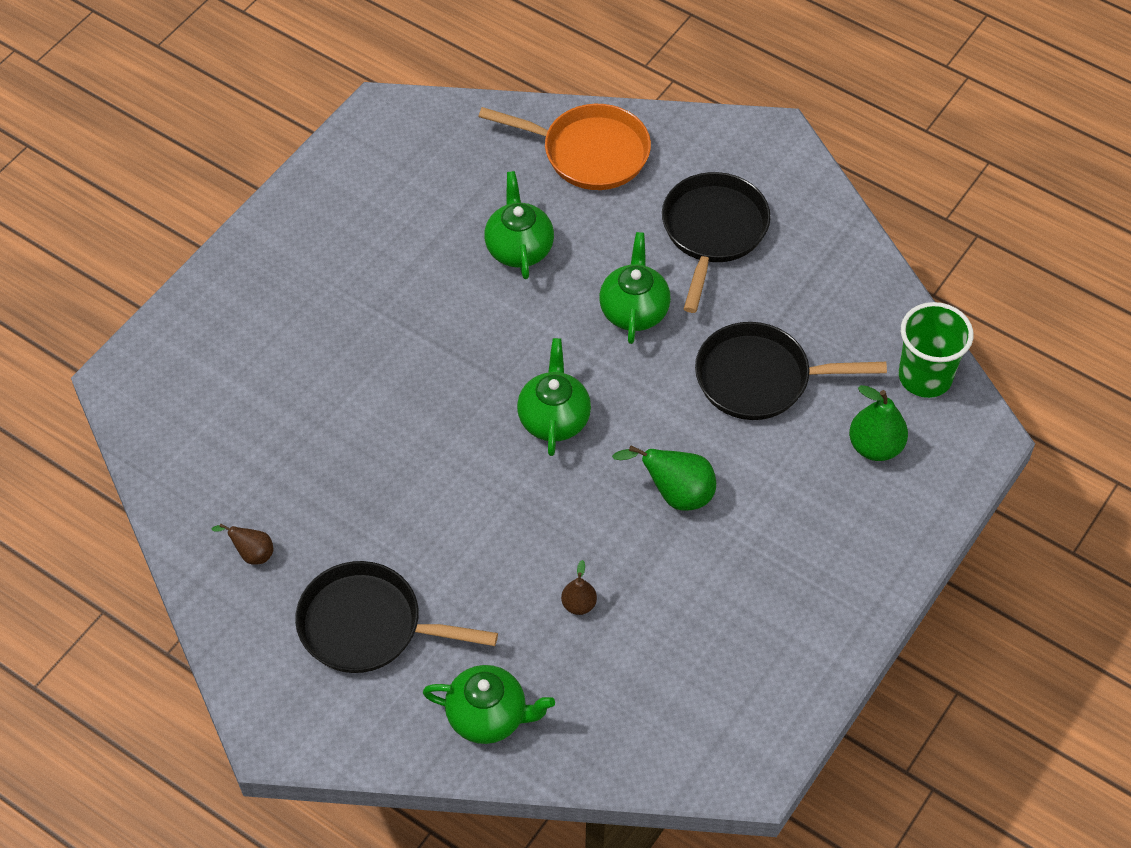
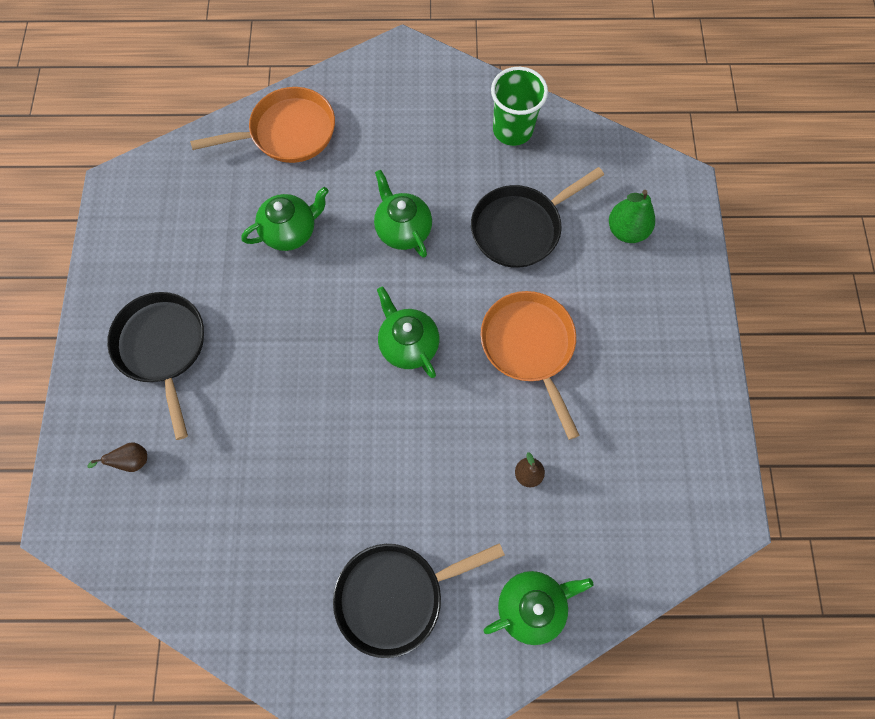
camera: 35 degrees left, 15 degrees up
(252, 554) = (268, 598): brown pear -> brown pear (132, 461)
(519, 248) = (291, 231): green teapot -> green teapot turned 105 degrees clockwise
(675, 494) = (529, 347): green pear -> orange pan
(713, 232) = (412, 142): black pan -> black pan (163, 348)
(925, 377) = (619, 163): green cup -> green cup (512, 130)

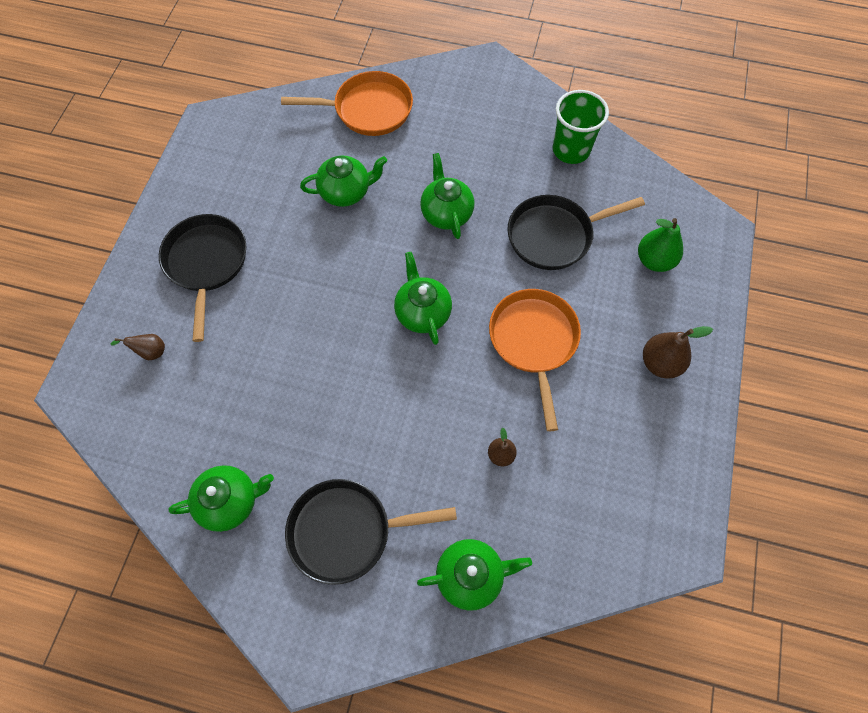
camera: 15 degrees right, 5 degrees down
(267, 598) = (230, 501): none -> green teapot
(659, 337) = (660, 363): none -> brown pear

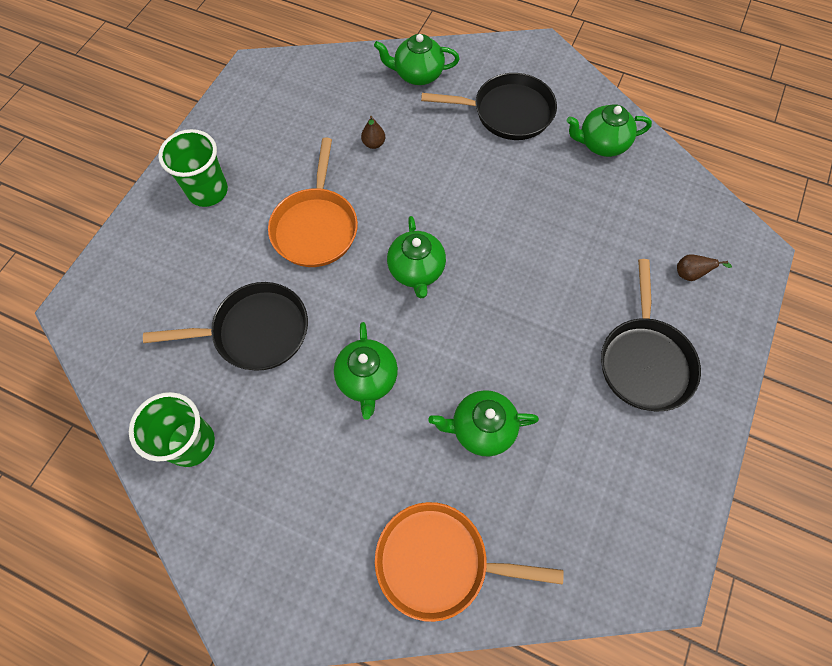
camera: 170 degrees left, 0 degrees up
(654, 260) = (163, 286): green pear -> none
(660, 363) = (208, 191): brown pear -> green cup

